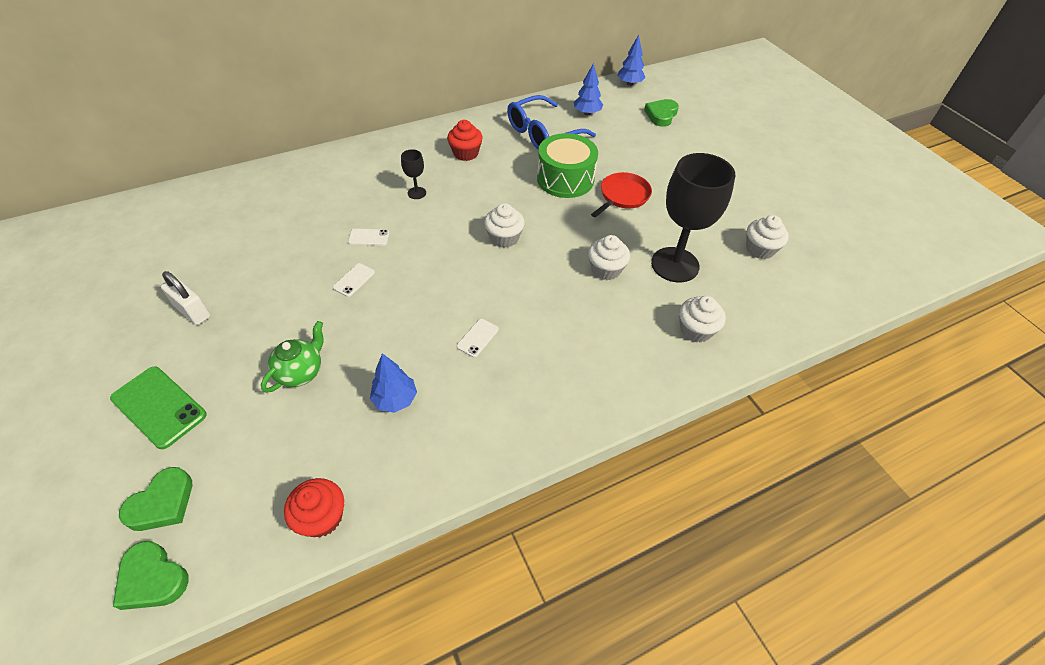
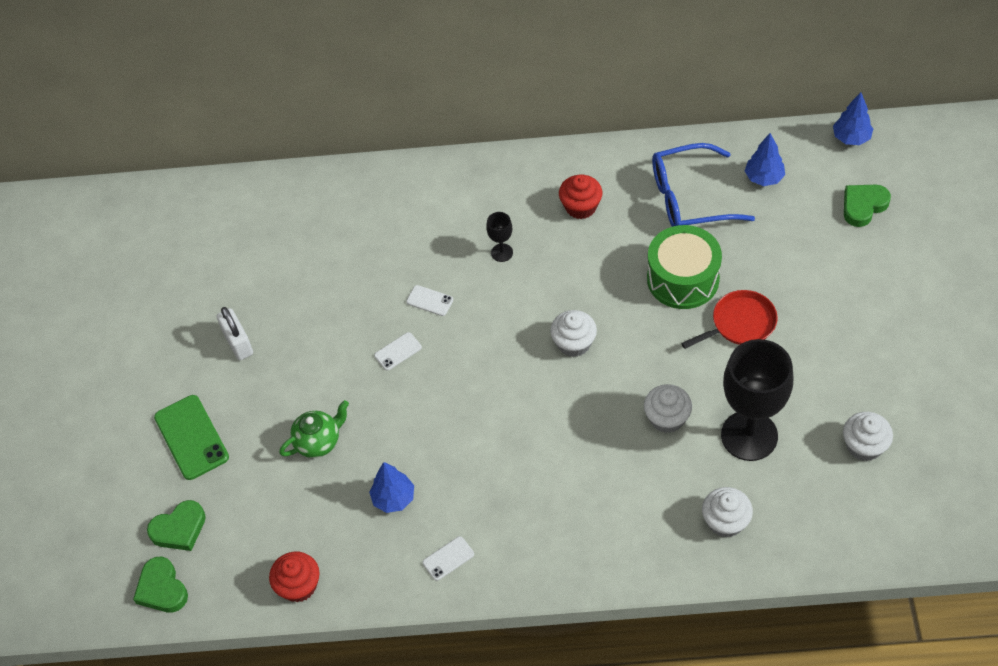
camera: 30 degrees right, 5 degrees up
(478, 338) = (495, 458): white phone -> white phone (448, 558)

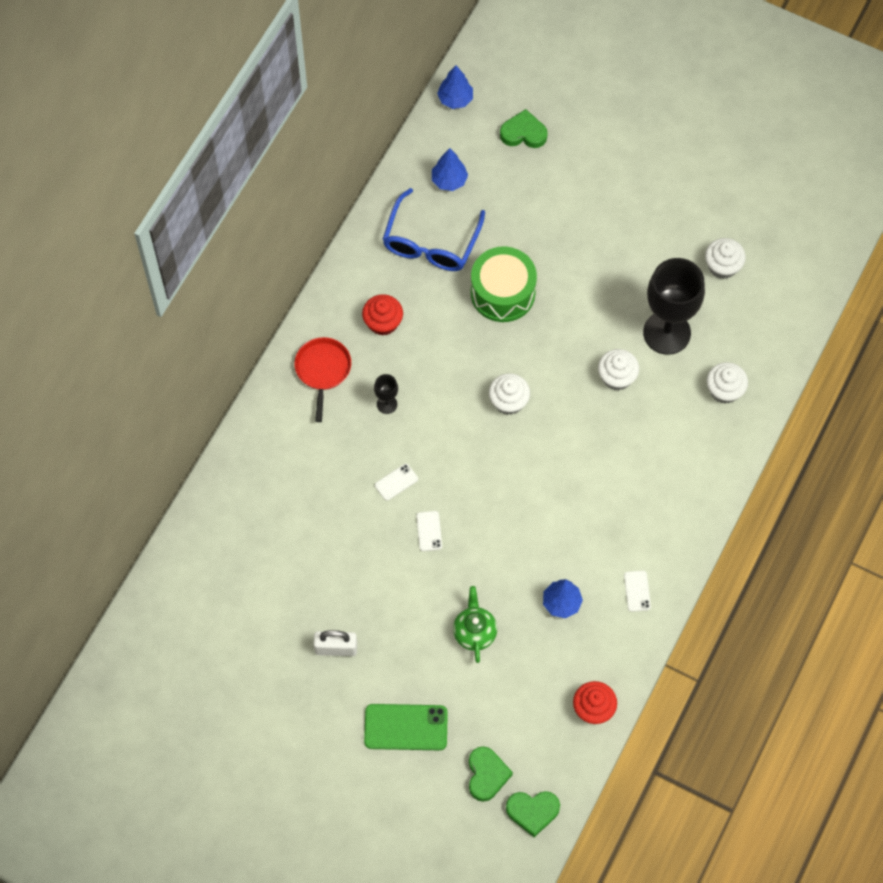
camera: 65 degrees left, 10 degrees up
(740, 323) = (569, 279): red pan -> red pan (323, 370)
(863, 206) = (523, 133): green heart -> green heart turned 105 degrees clockwise

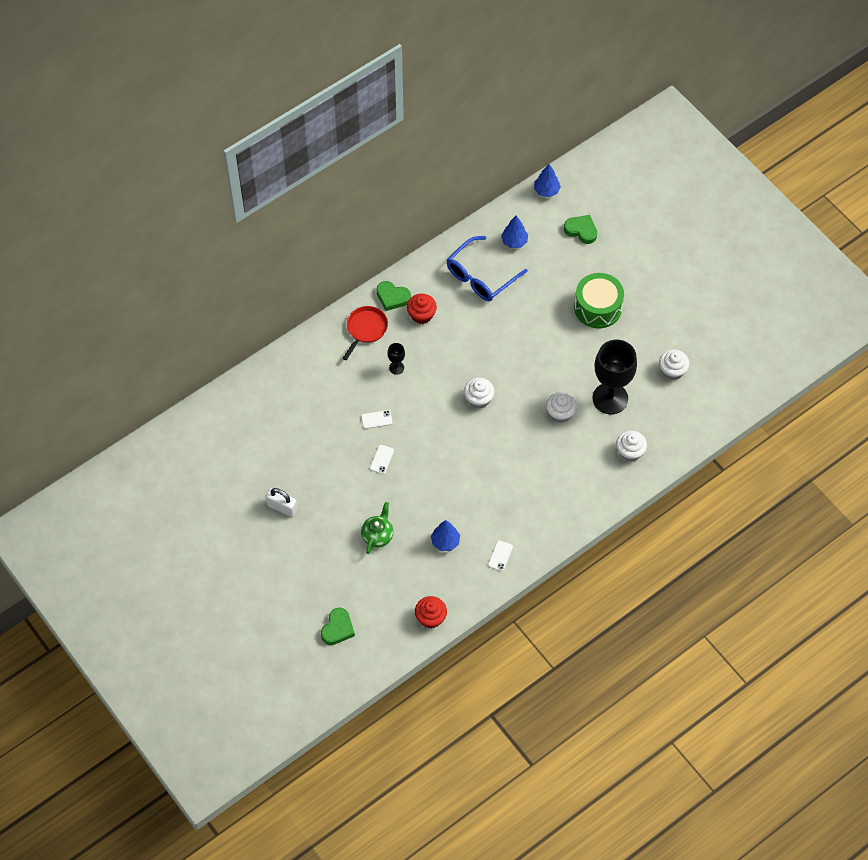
camera: 25 degrees right, 5 degrees down
(406, 727) = (301, 576): green phone -> none
(502, 293) = (512, 328): green drum -> green drum (598, 307)
(532, 812) = (355, 665): green heart -> green heart (392, 297)

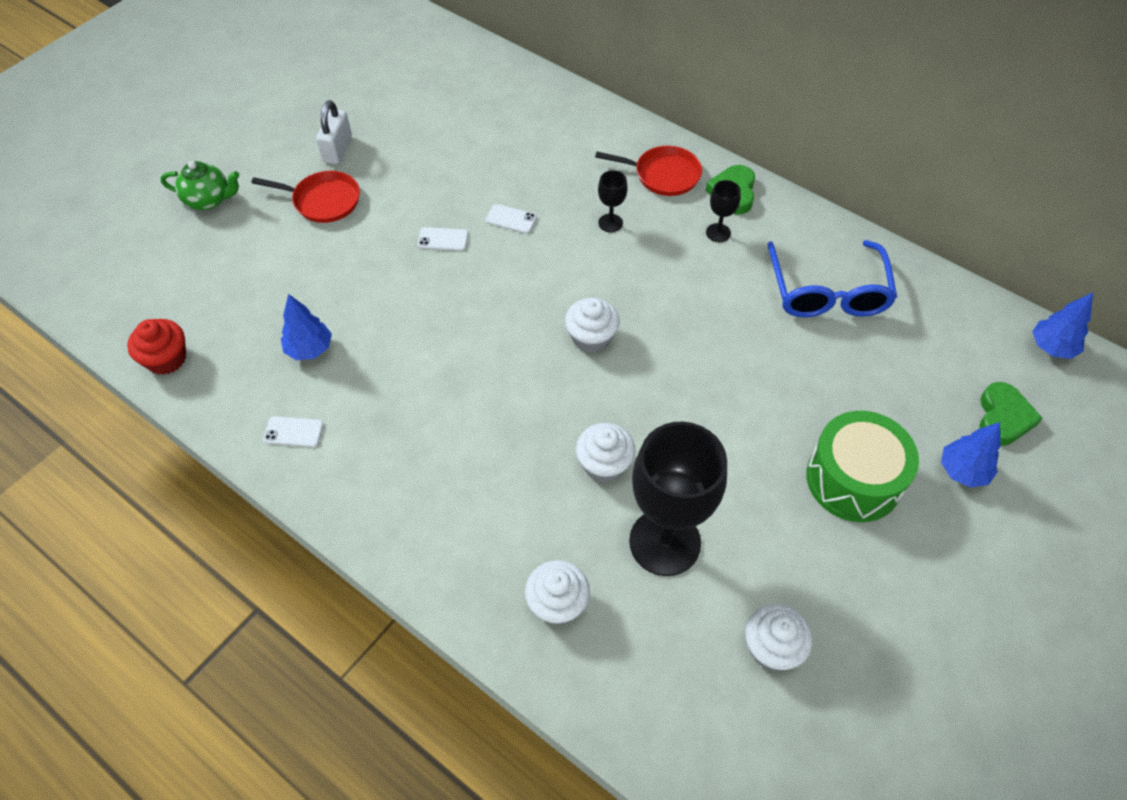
camera: 75 degrees right, 5 degrees down
(327, 521) = (323, 201): none -> red pan
(338, 628) = (142, 249): green heart -> none
(376, 419) = (511, 219): white phone -> white phone turned 45 degrees counterclockwise
(377, 536) = (307, 262): green teapot -> green teapot (209, 200)
(421, 315) = (718, 233): red cupcake -> black goblet
(481, 276) = (827, 292): blue glasses -> blue glasses turned 120 degrees counterclockwise
(514, 241) = (920, 323): blue tree -> blue tree (962, 471)

